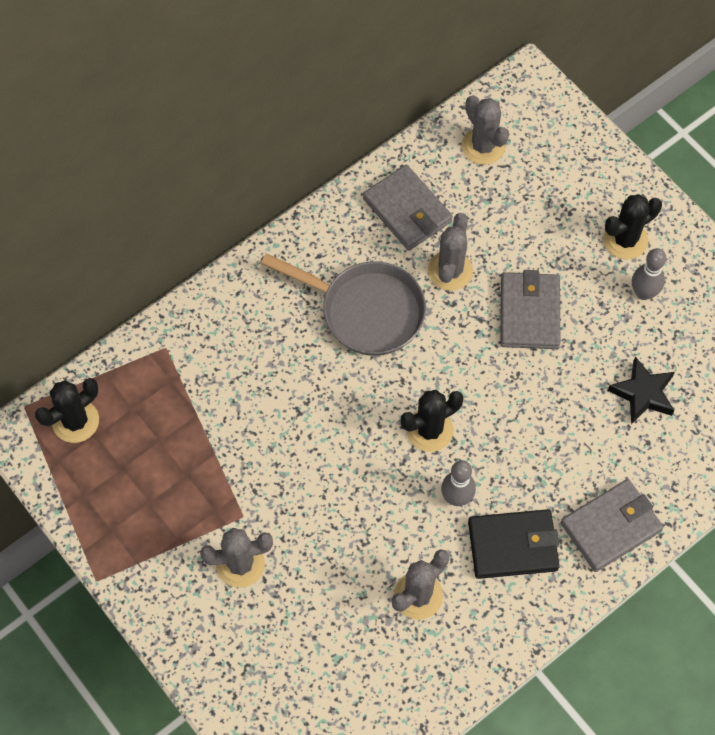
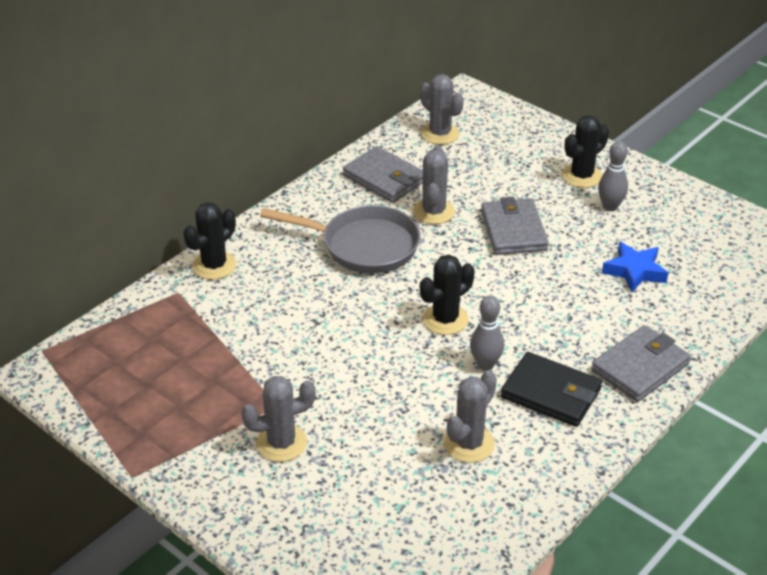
camera: 10 degrees left, 25 degrees down
(75, 421) = (95, 355): black cactus -> black cactus (214, 265)
(513, 546) = (551, 393): black wallet -> black wallet turned 45 degrees clockwise
(643, 393) = (634, 271): black star -> blue star

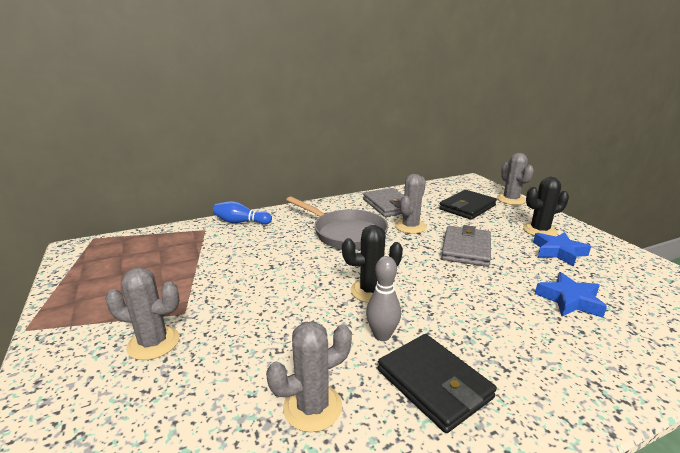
camera: 25 degrees right, 15 degrees down
(214, 265) = (241, 222): black cactus -> blue bowling pin
(440, 134) = (442, 193): grey cactus -> grey cactus (511, 200)
(485, 156) = (467, 207): none -> black wallet
(610, 207) = (558, 252): grey bowling pin -> blue star
(640, 367) = (551, 390): grey wallet -> none

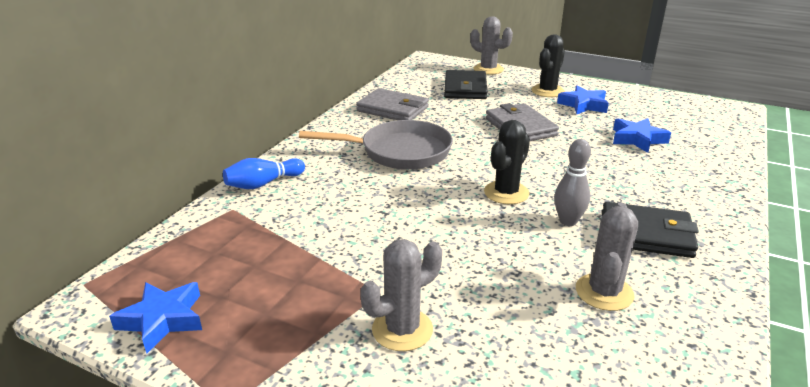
camera: 40 degrees left, 5 degrees up
(84, 270) = (163, 320): none -> blue star
(410, 227) = (446, 124): grey cactus -> none

